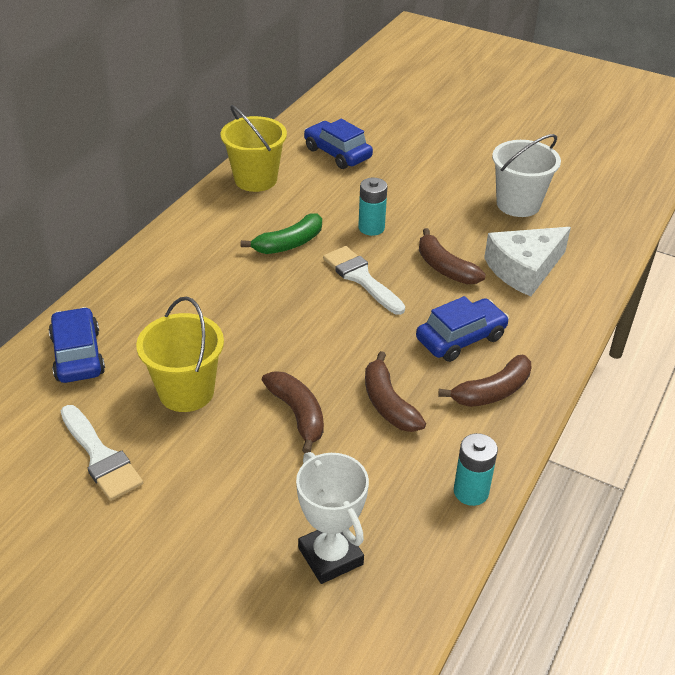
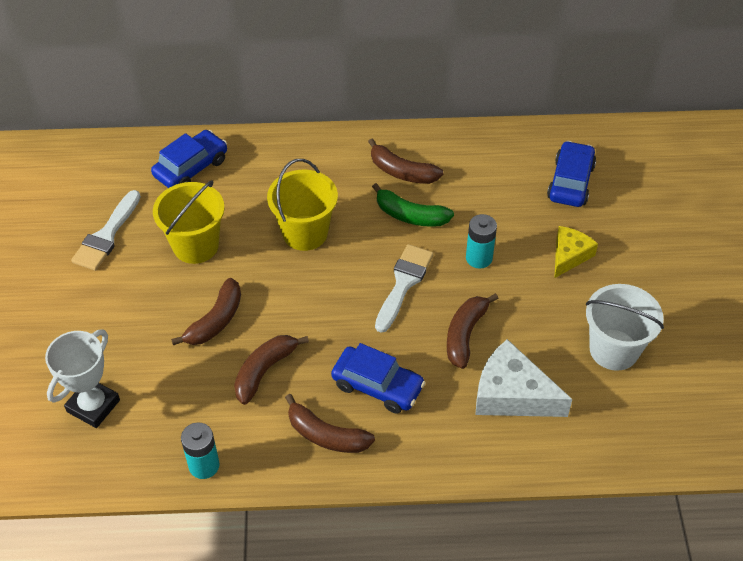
camera: 60 degrees right, 10 degrees up
(234, 228) = (402, 172): none -> brown banana
(255, 179) = (479, 149): yellow bucket -> yellow bucket (305, 233)
(410, 185) = (569, 255): none -> yellow cheese

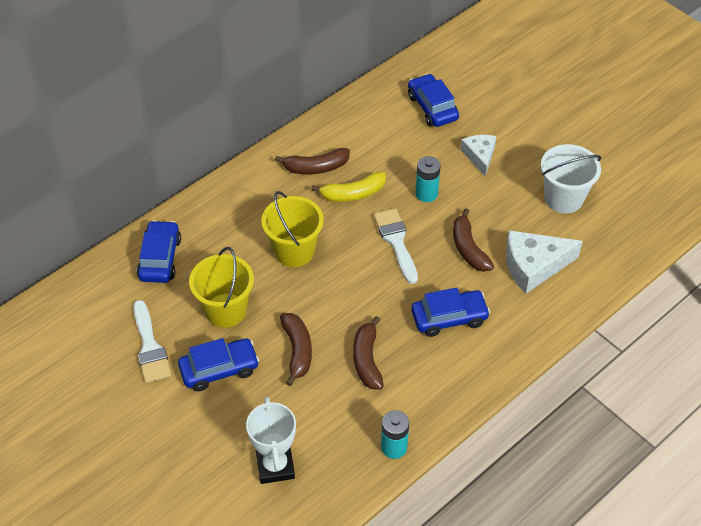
camera: 40 degrees left, 0 degrees up
(138, 291) = (219, 369): none -> blue car
(326, 435) = (450, 371): brown banana -> none
(410, 215) = (353, 194): green banana -> yellow banana
(569, 255) = (479, 156): yellow cheese -> white cheese

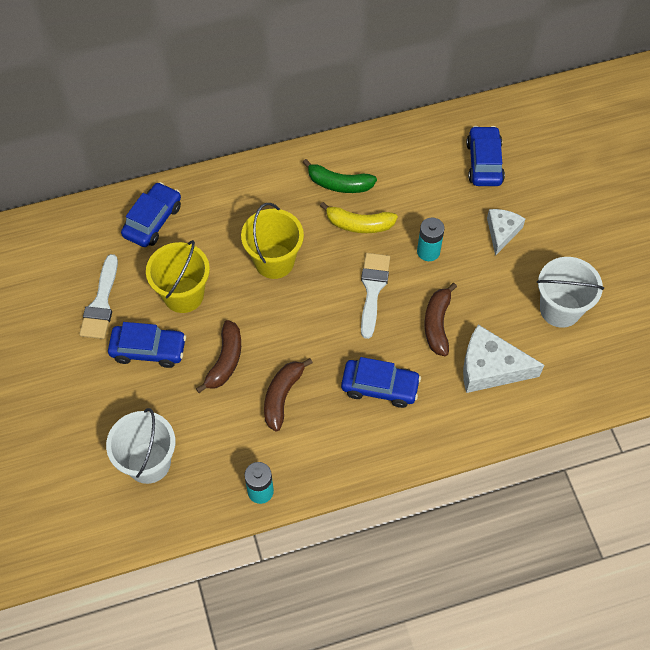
camera: 25 degrees right, 10 degrees up
(275, 466) = (148, 462): white trophy -> white bucket
(316, 167) = (339, 184): brown banana -> green banana

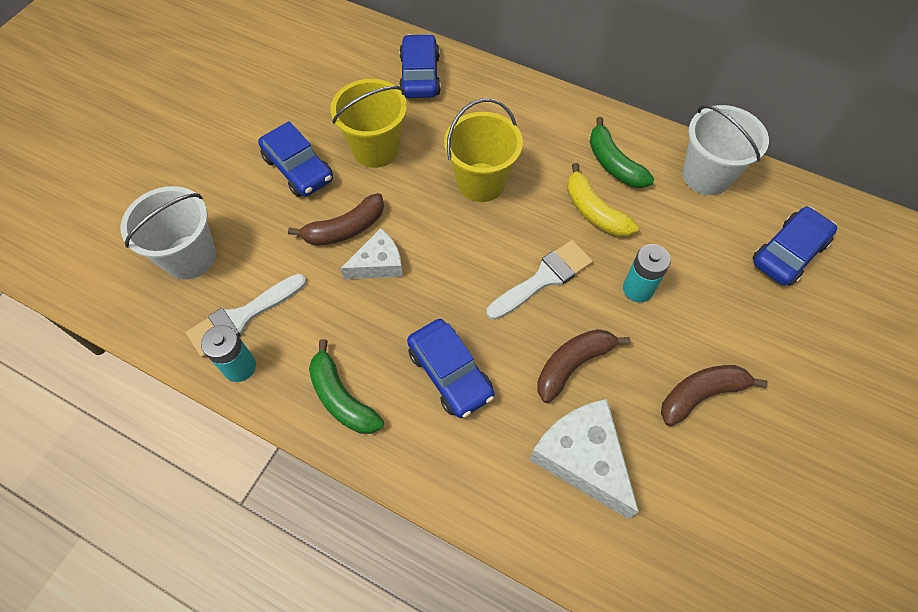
camera: 45 degrees right, 0 degrees up
(101, 303) = (308, 105): white brush -> white brush (242, 317)
(152, 220) = (420, 75): blue car -> blue car turned 75 degrees counterclockwise
(282, 396) = (355, 301): brown banana -> brown banana (701, 394)
(337, 453) = (341, 398): none -> green banana
(502, 232) = (739, 333): white cheese -> white cheese (378, 264)
(560, 309) = (728, 468): white bucket -> white bucket (706, 176)

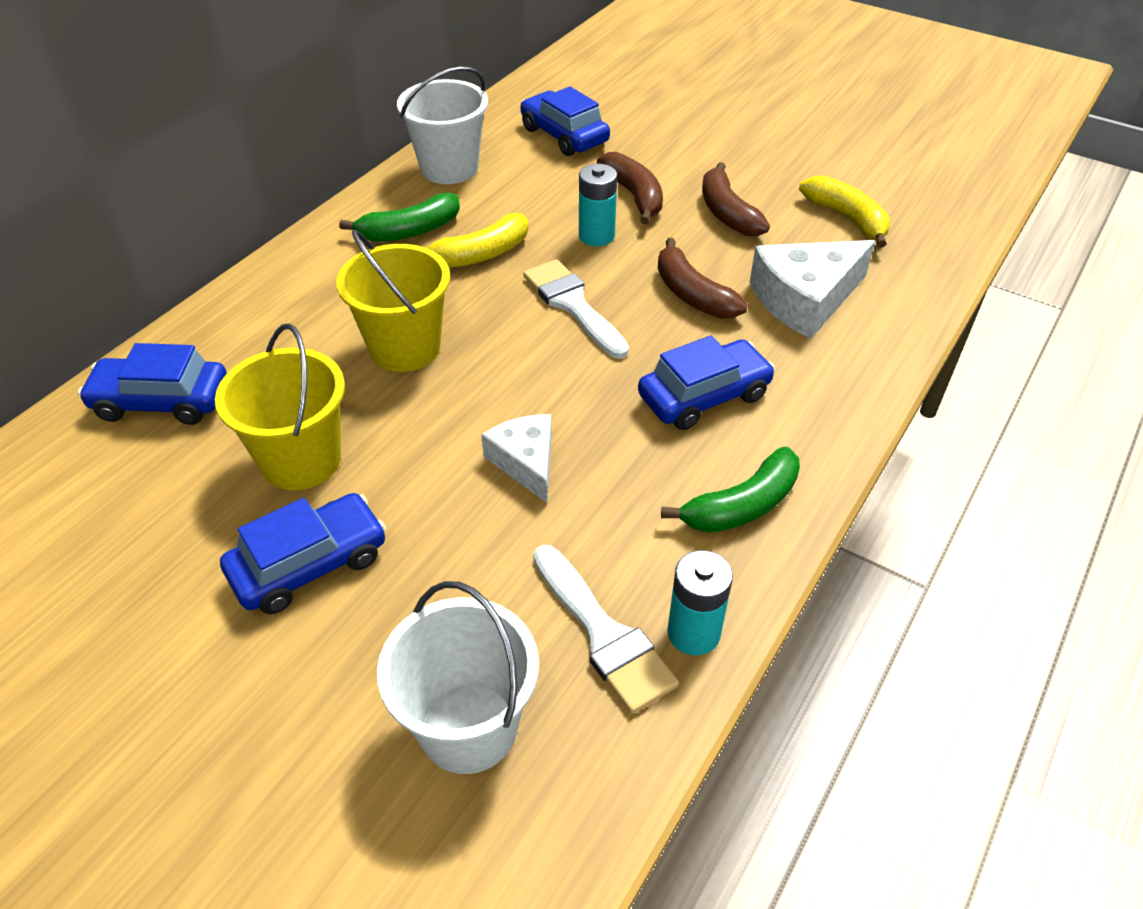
camera: 85 degrees left, 15 degrees down
(345, 229) = (454, 500): brown banana -> brown banana (634, 196)
(722, 510) = (847, 218): none -> yellow banana

